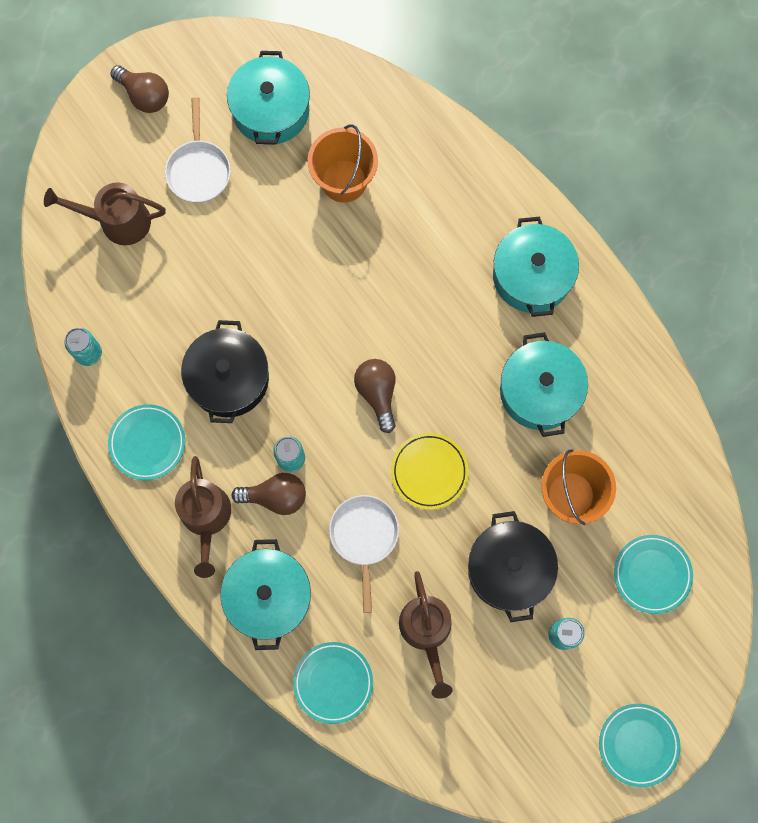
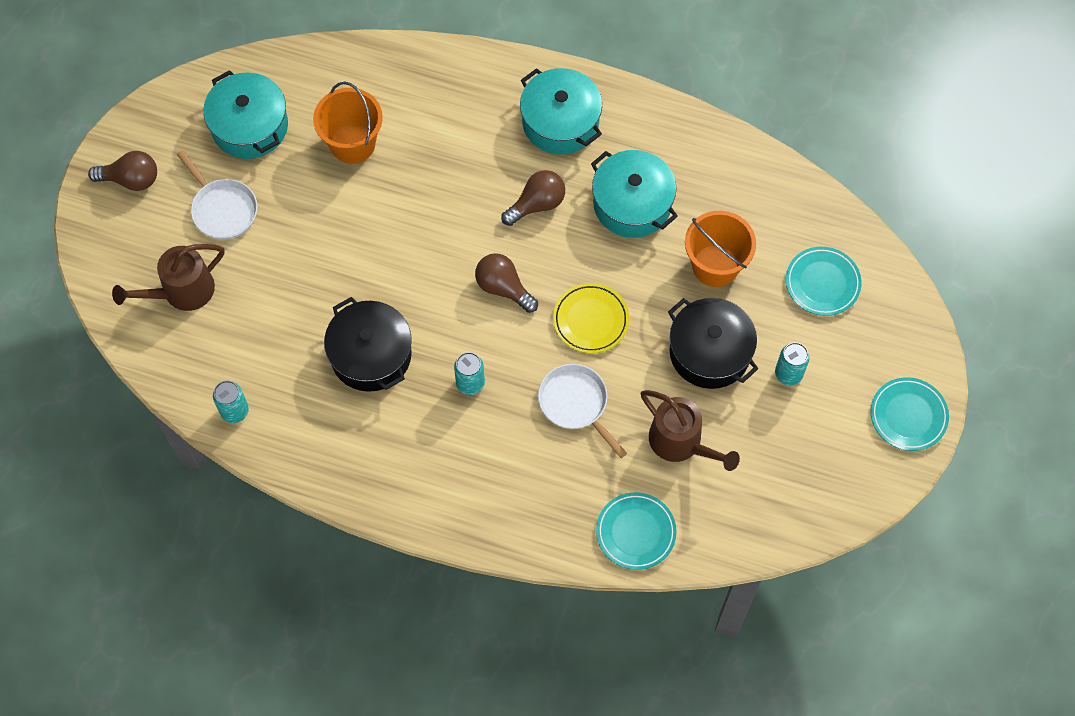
camera: 35 degrees left, 10 degrees down
(147, 443) = (339, 449): turquoise plate -> none
(206, 517) = (434, 475): brown watering can -> none
(268, 596) = (532, 501): turquoise pot -> none
(275, 496) = (479, 421): brown light bulb -> brown light bulb (537, 204)

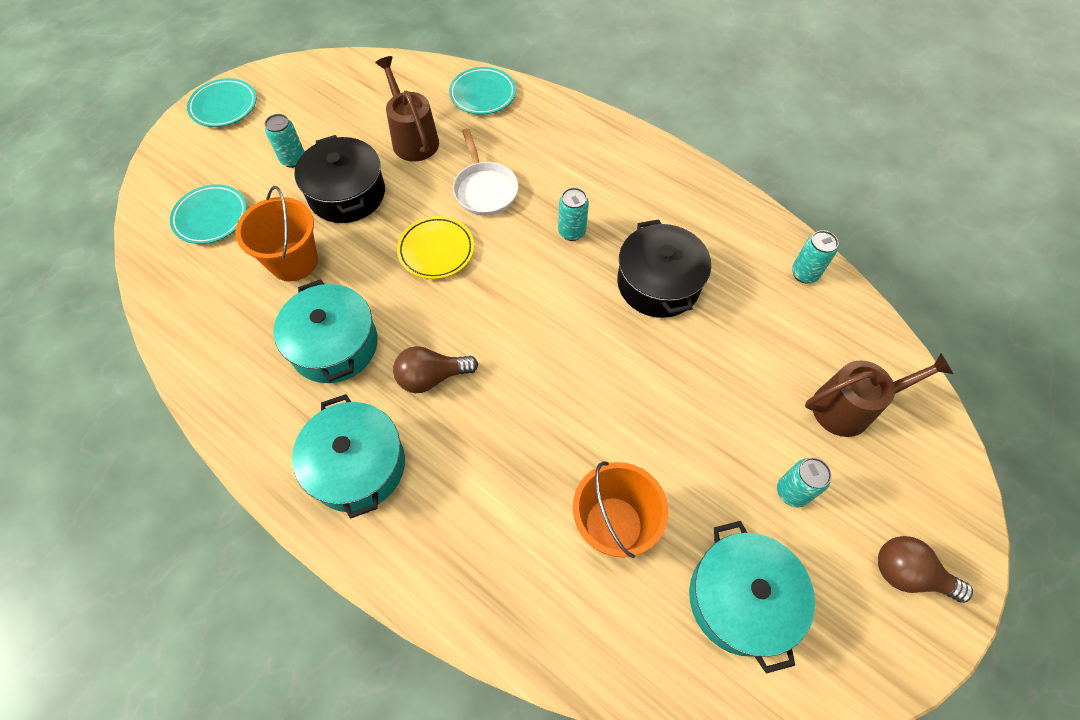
camera: 160 degrees left, 5 degrees down
(222, 209) = (792, 492): white pan -> turquoise can
(503, 288) = (505, 304): brown light bulb -> none

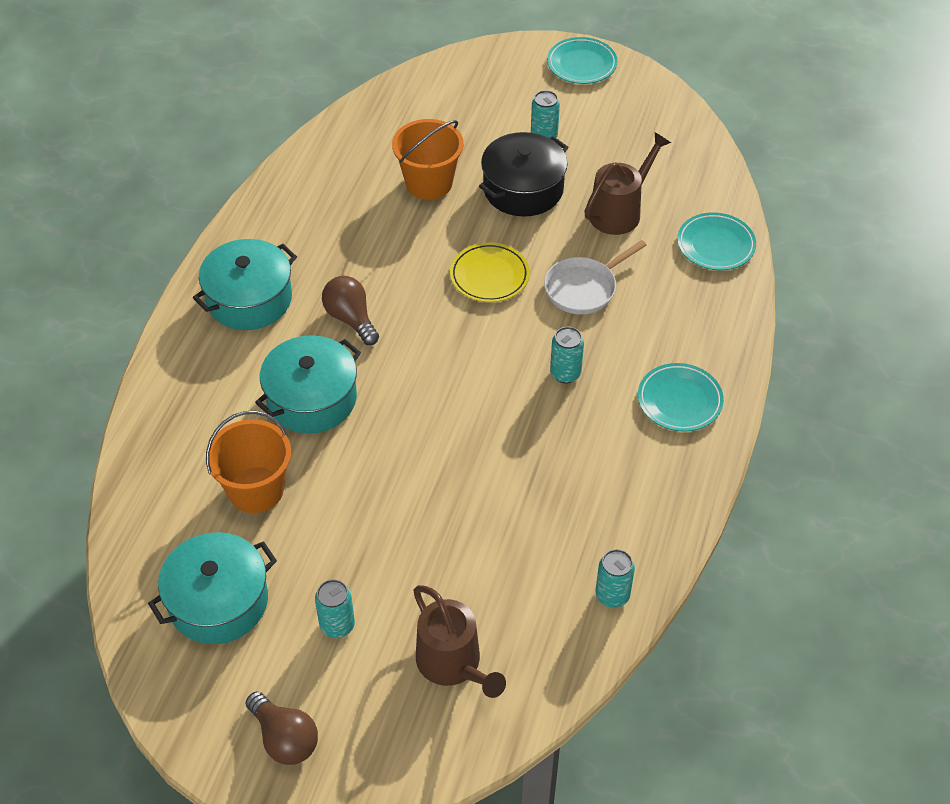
camera: 70 degrees right, 10 degrees down
(211, 217) = (449, 111): turquoise plate -> turquoise plate (679, 400)
(334, 345) = (355, 242): turquoise pot -> turquoise pot (311, 399)
(658, 283) = (534, 463): black pot -> none
(908, 574) = (285, 738): brown light bulb -> brown light bulb turned 135 degrees clockwise

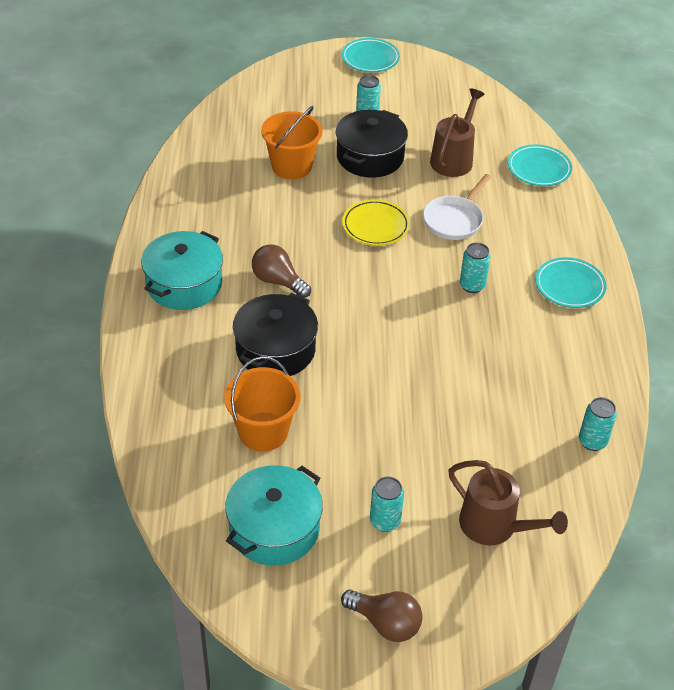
camera: 20 degrees left, 5 degrees down
(311, 399) = (275, 350): turquoise pot -> black pot

